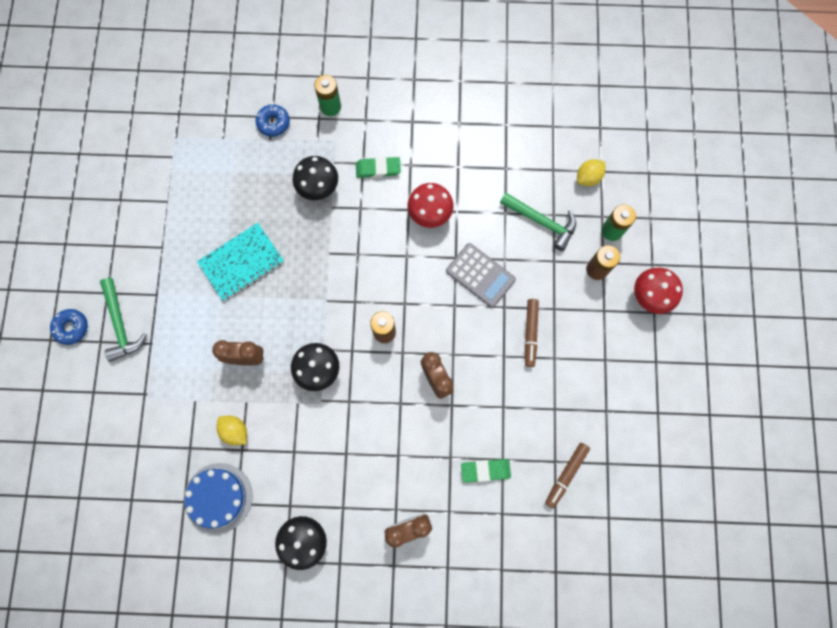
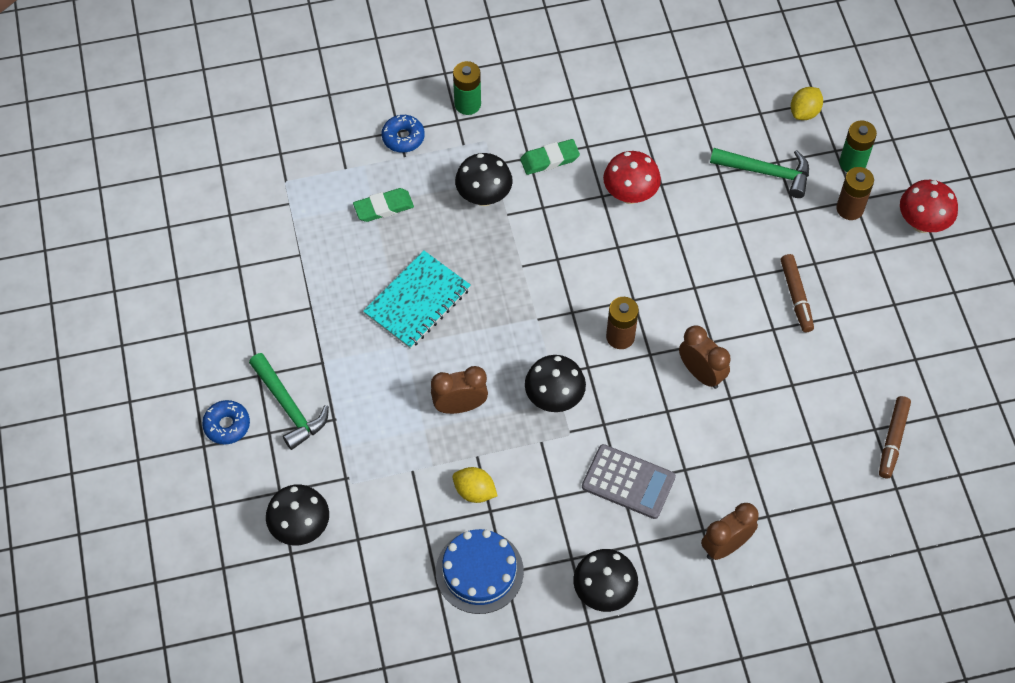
camera: 15 degrees left, 15 degrees down
(99, 425) = (301, 528): none -> black mushroom
(480, 275) = (714, 247): grey calculator -> grey calculator (628, 482)
(485, 470) = (795, 459): green eraser -> green eraser (383, 207)

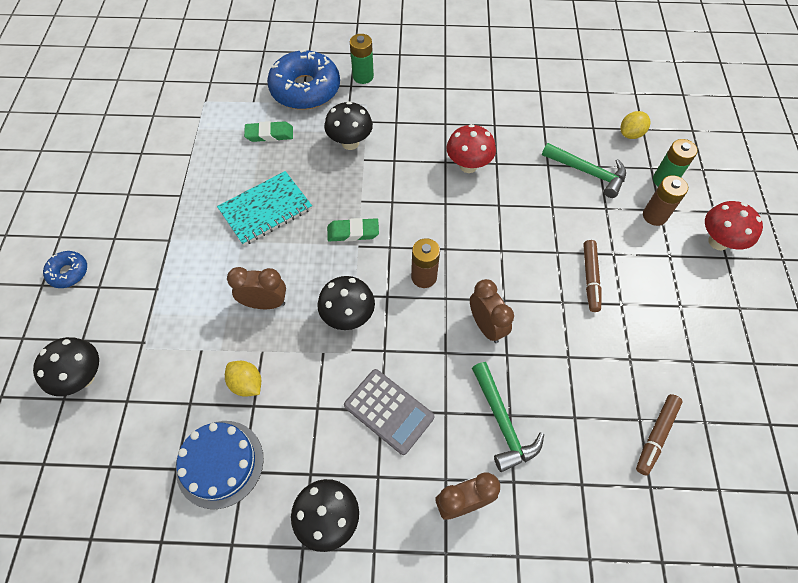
camera: 15 degrees right, 0 degrees up
(289, 407) = (125, 270): green hammer -> green hammer (502, 423)
(403, 137) = (305, 89): blue donut -> blue donut, size x2.09
(549, 159) = (412, 127): green eraser -> green eraser (353, 232)

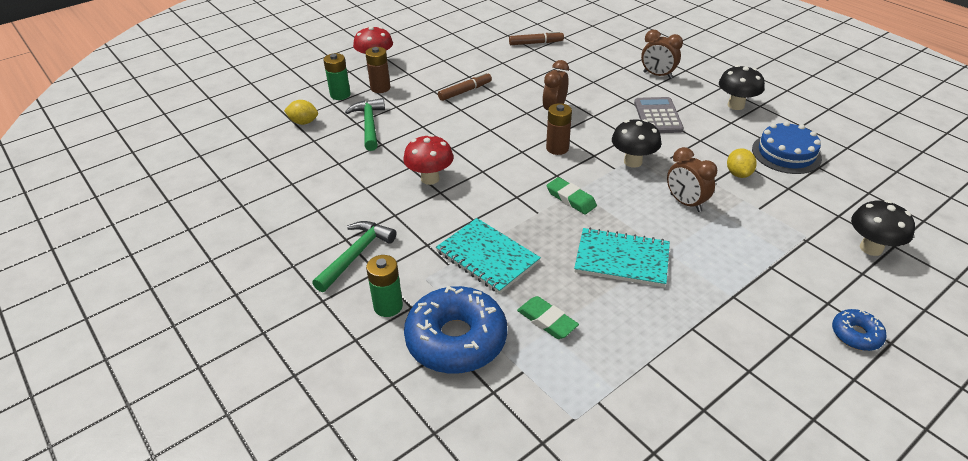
camera: 130 degrees left, 20 degrees down
(350, 143) = (487, 257): black mushroom -> turquoise notebook
(502, 423) = (601, 81): green hammer -> green hammer (356, 255)

